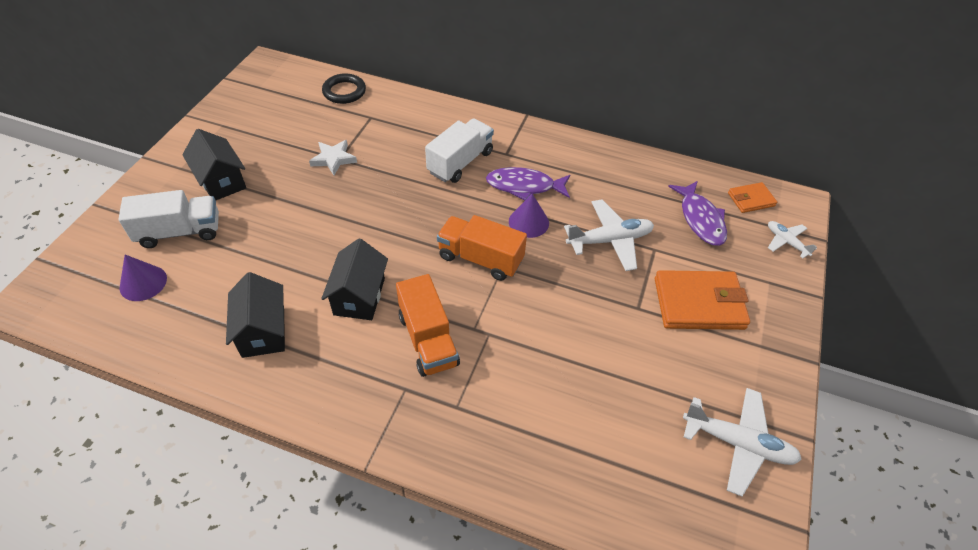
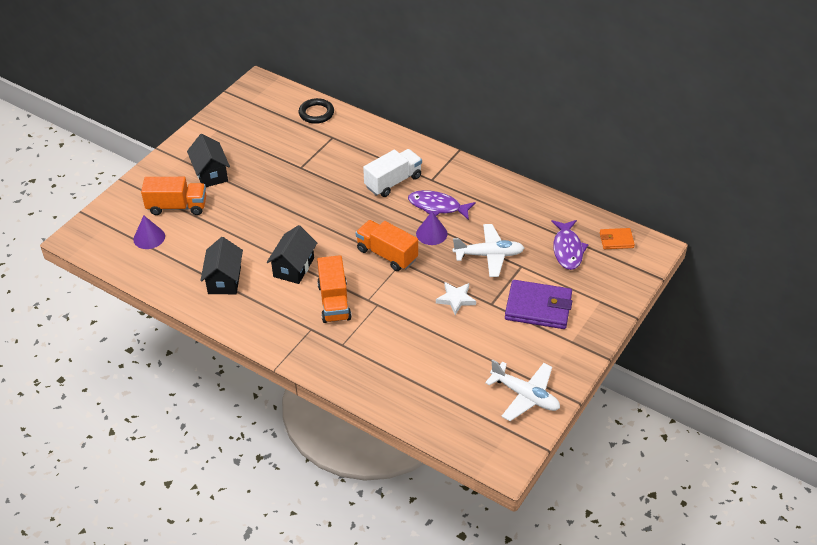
camera: 15 degrees right, 5 degrees down
(180, 232) = (177, 206): white truck -> orange truck
(333, 159) = (296, 167): white star -> white star (456, 299)
(698, 303) = (538, 307): orange wallet -> purple wallet
(786, 242) = (628, 275): white plane -> none

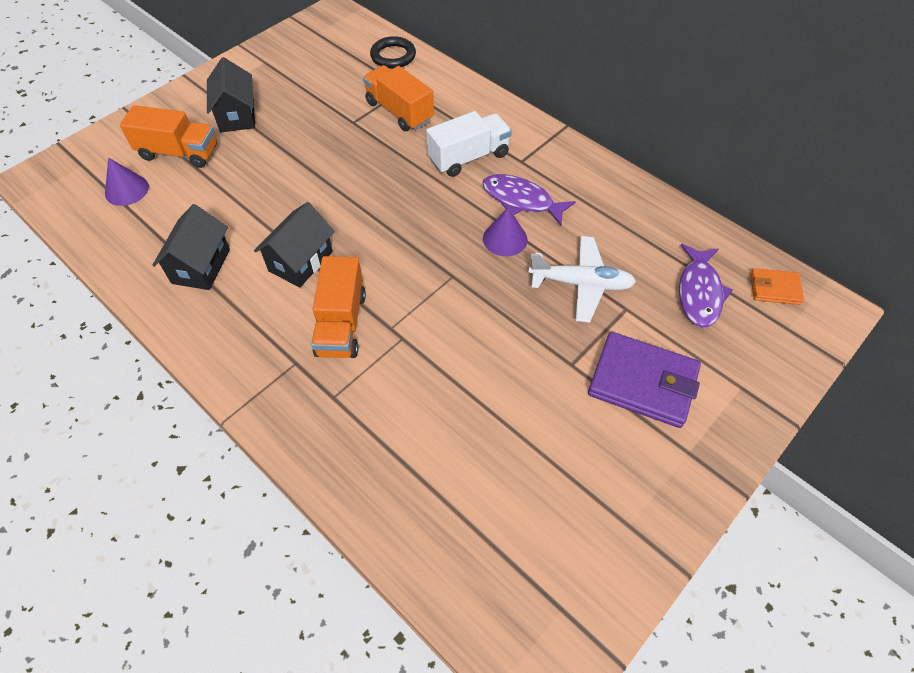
camera: 10 degrees right, 10 degrees up
(387, 254) = (435, 261): orange truck -> orange truck (399, 111)
(456, 299) = (519, 348): white star -> none
(525, 395) = (599, 543): white plane -> none

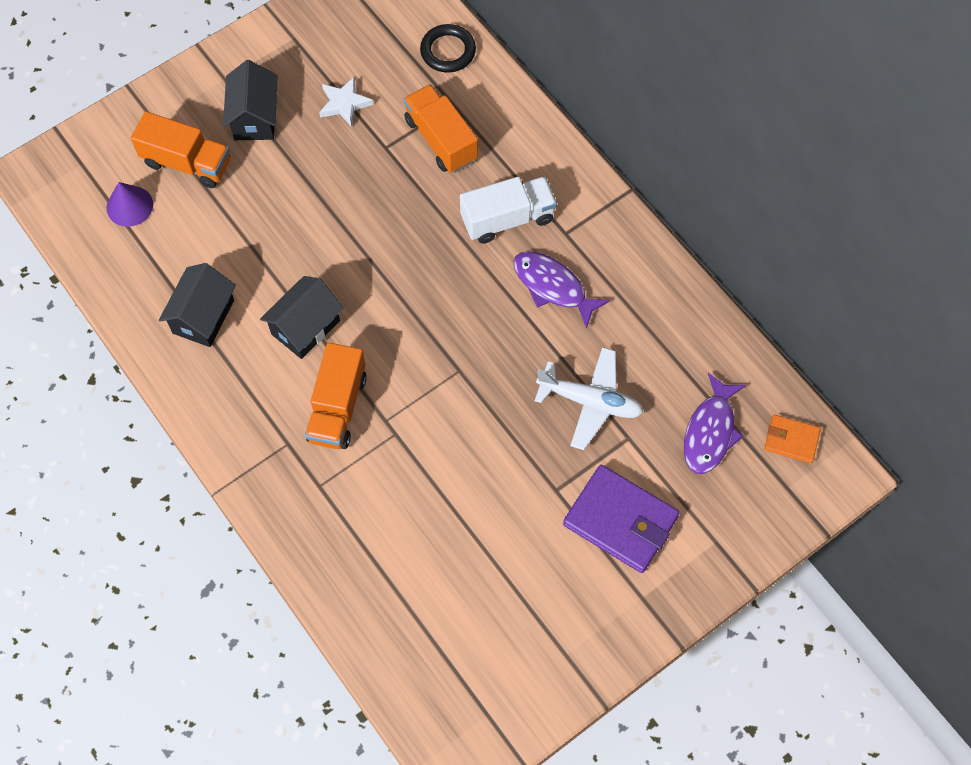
camera: 10 degrees right, 10 degrees up
(313, 98) = (344, 103): none -> white star
(505, 239) = (523, 333): purple cone -> none

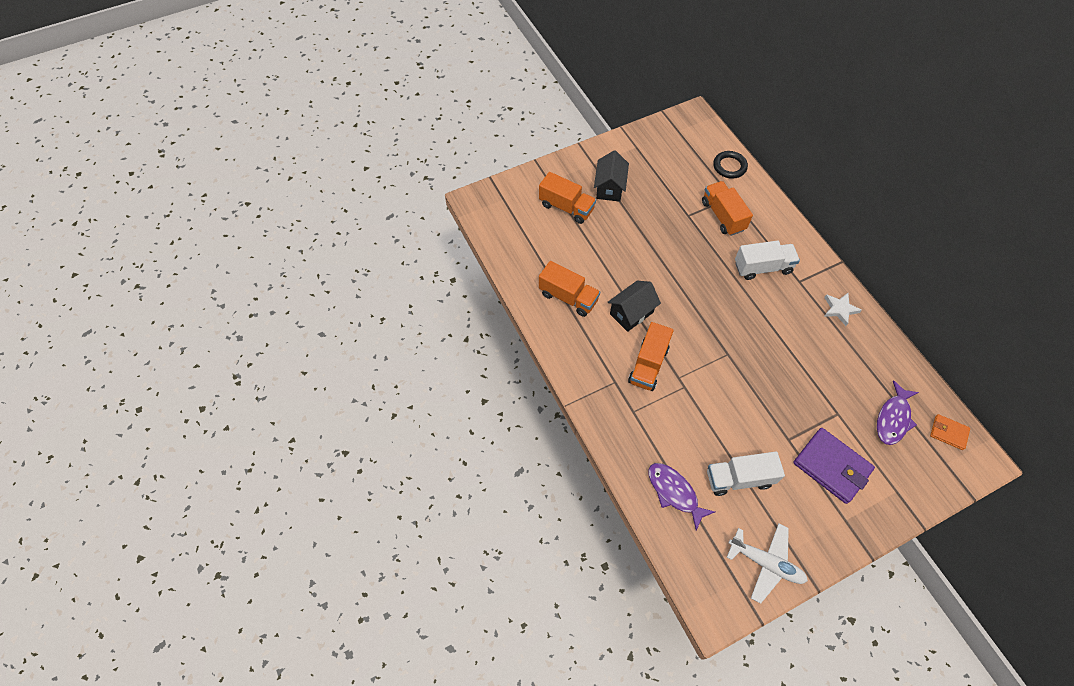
camera: 10 degrees right, 5 degrees down
(129, 206) = (529, 227): purple cone -> none
(203, 316) = (568, 297): black house -> orange truck
(344, 103) = (664, 187): white star -> white star (839, 309)
(484, 562) = (739, 478): none -> white truck
(553, 287) = (790, 312): purple fish -> purple fish (674, 492)
(590, 401) = (812, 386): white plane -> white plane (765, 563)

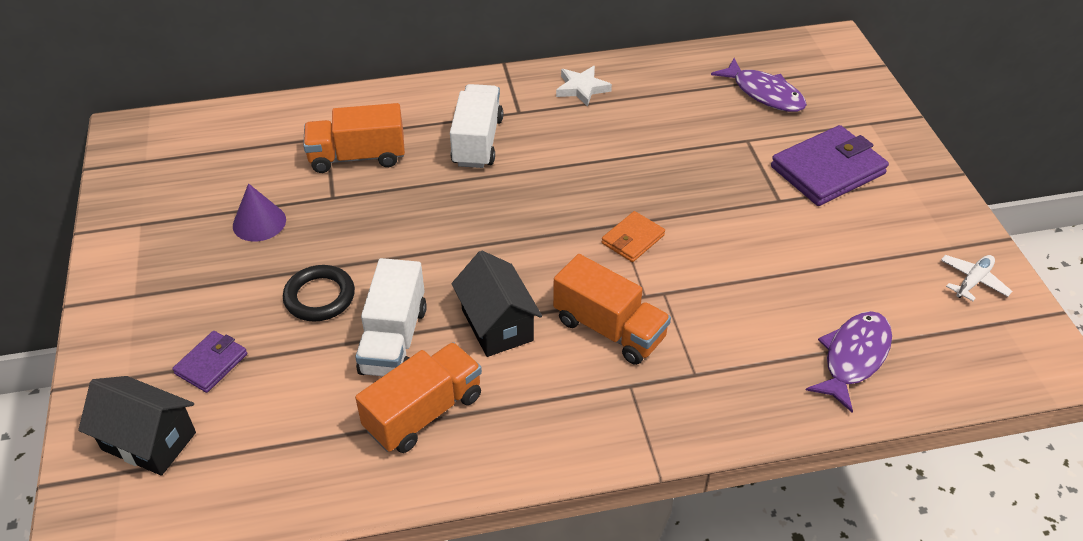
camera: 75 degrees left, 15 degrees down
(566, 207) = (211, 364): orange truck -> purple wallet
(609, 187) = (207, 285): black house -> black house (149, 441)
(657, 192) = (259, 222): none -> purple cone
(674, 492) = (853, 358): purple fish -> purple fish turned 150 degrees clockwise
(729, 166) = (265, 122): black ring -> black ring (319, 297)
(739, 478) = (836, 272): white truck -> white truck (394, 340)
(765, 563) = (972, 281): white plane -> white plane, size x0.58
(948, 433) = (793, 55): orange wallet -> orange wallet (633, 239)

